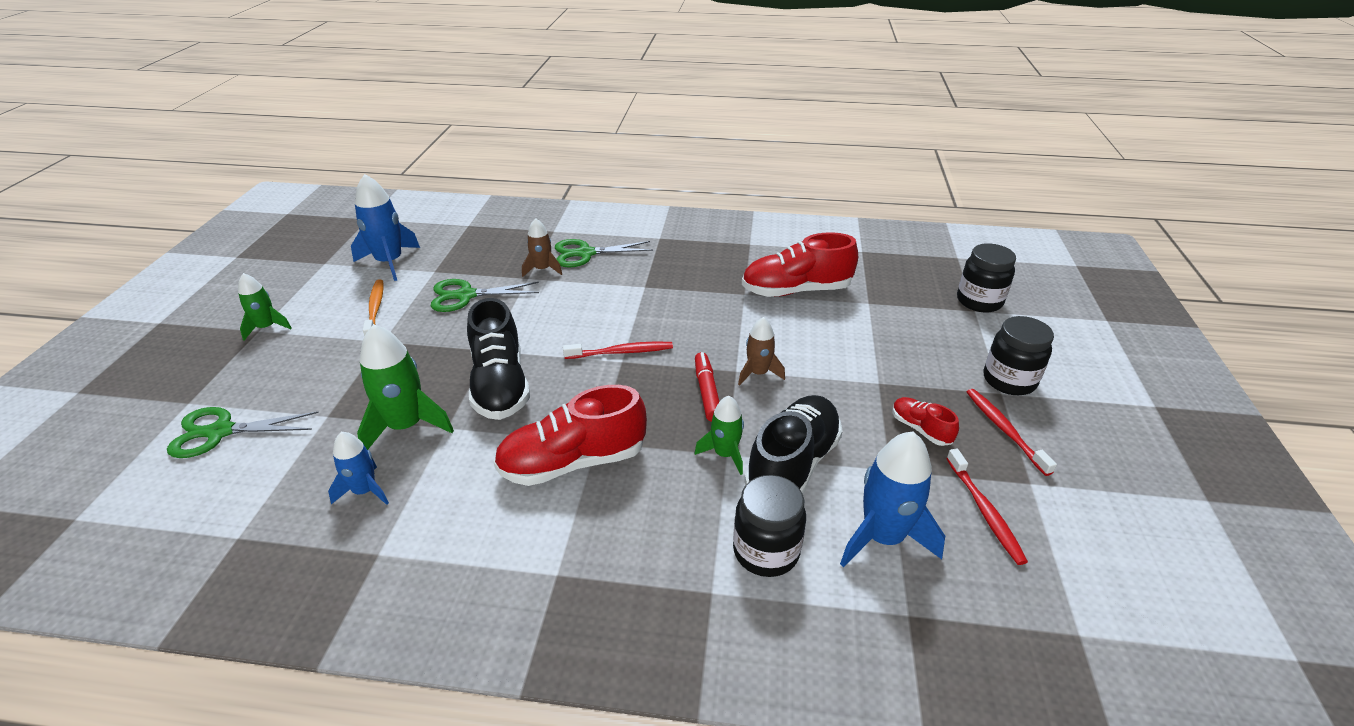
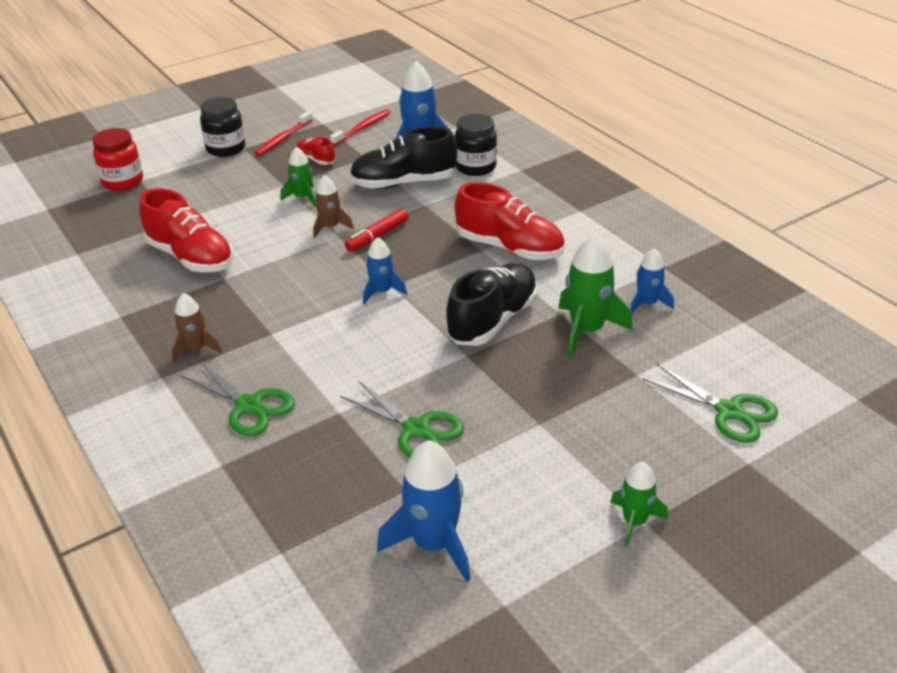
camera: 130 degrees left, 0 degrees up
(375, 309) = (512, 472): orange toothbrush -> none
(542, 269) = (312, 414): brown rocket -> brown rocket (196, 349)
(621, 352) = (381, 292): red toothbrush -> blue rocket
(725, 454) = (426, 205): green rocket -> green rocket (303, 198)
(920, 429) = (316, 160): red shoe -> red shoe turned 120 degrees clockwise
(979, 301) = (123, 182): black jar -> red jar

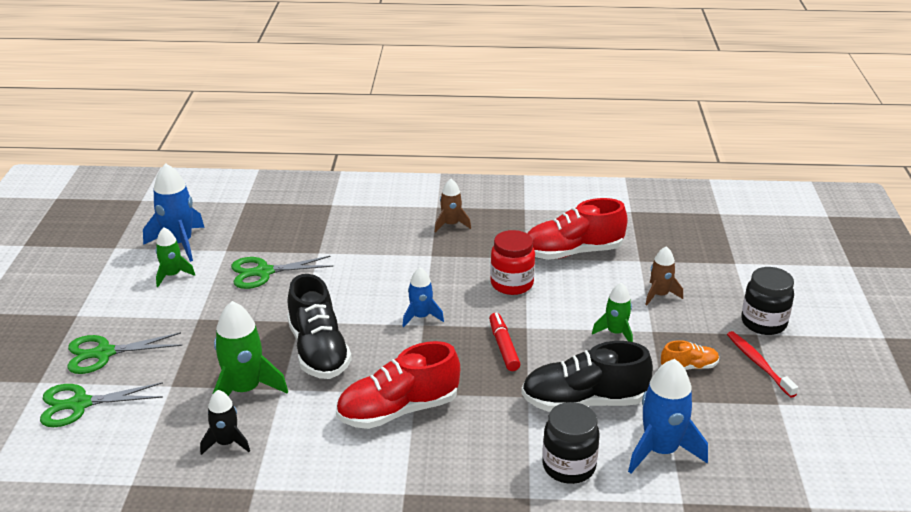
camera: 125 degrees right, 5 degrees down
(123, 182) = (739, 254): red jar -> red jar (512, 284)
(249, 406) = (368, 226): green scissors -> green scissors (104, 353)
(316, 160) = (689, 367): red shoe -> orange shoe
(330, 227) = (546, 328): brown rocket -> brown rocket (659, 295)
(362, 128) = (741, 426): red toothbrush -> none
(403, 183) = (584, 401): black shoe -> black shoe turned 120 degrees counterclockwise
(634, 521) = (83, 312): green rocket -> green rocket (172, 275)
(647, 304) = (226, 443): blue rocket -> black rocket

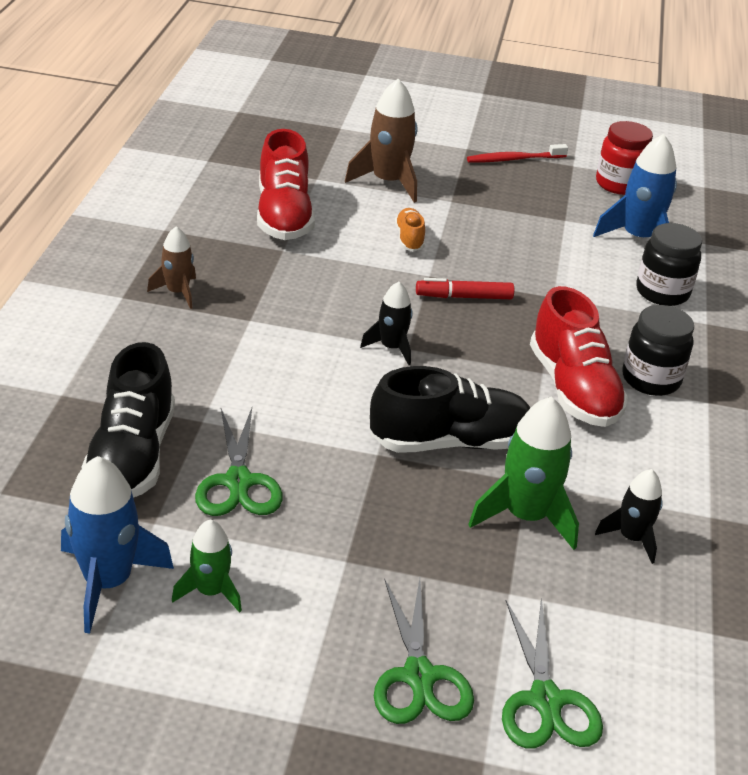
camera: 85 degrees left, 5 degrees up
(421, 317) = (391, 347): blue rocket -> black rocket
(512, 284) = (338, 269): red jar -> red jar (619, 184)
(584, 401) = (564, 264): black shoe -> black shoe (132, 456)
(615, 333) = (451, 222): green rocket -> none
(659, 295) = (388, 182): brown rocket -> brown rocket, size x1.67
(689, 367) = (515, 195): orange shoe -> orange shoe (409, 239)
(763, 323) = (450, 140): black jar -> black jar (650, 379)

